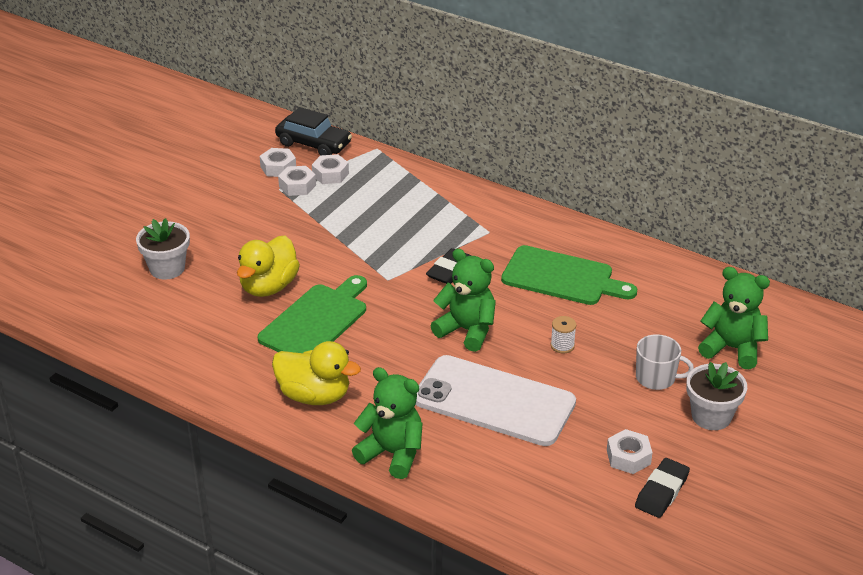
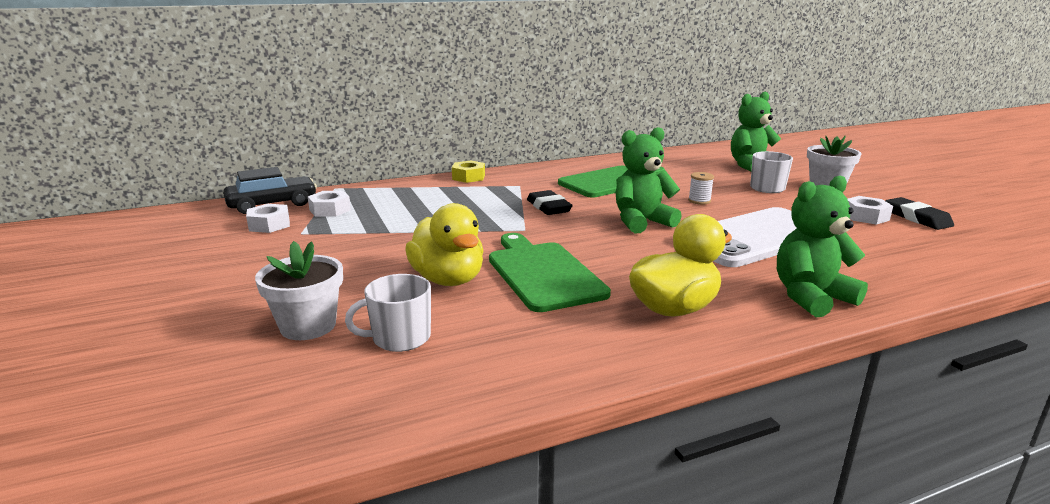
camera: 55 degrees left, 15 degrees down
(183, 306) = (400, 338): none -> white mug
(297, 186) = (315, 225): white nut -> none
(479, 196) = (468, 177): none -> yellow nut

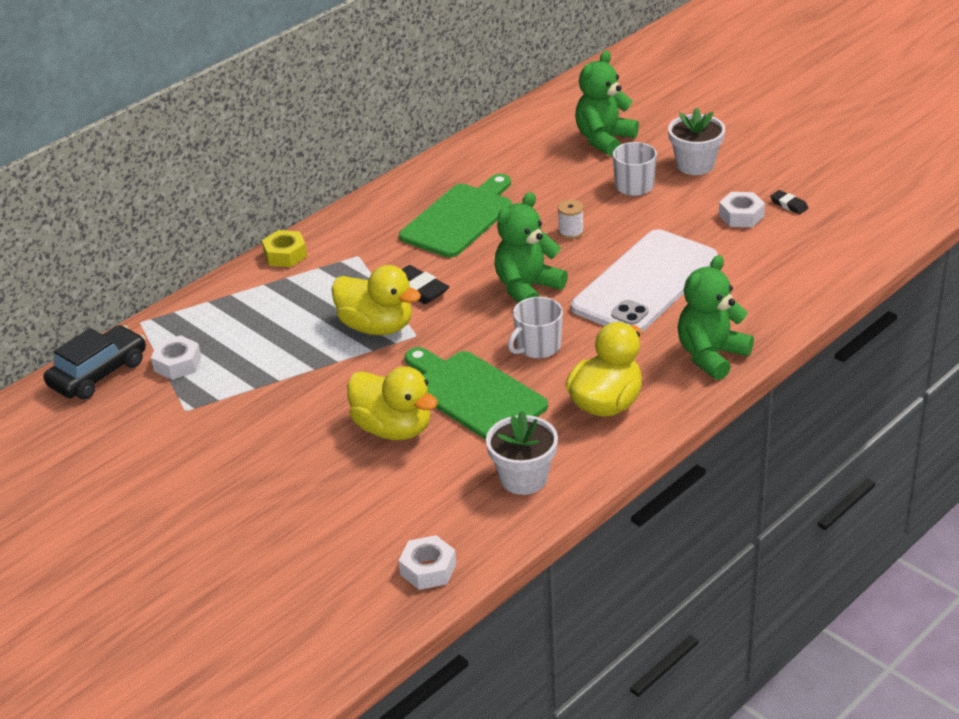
camera: 20 degrees left, 15 degrees up
(269, 225) = (136, 408): white nut -> white nut (428, 569)
(308, 326) = (318, 518): white flower pot -> white flower pot (523, 478)
(400, 338) = (405, 505): white mug -> white mug (538, 347)
(497, 219) = (377, 327): none -> yellow duck
(917, 218) = (789, 205): black eraser -> black eraser, size x0.58

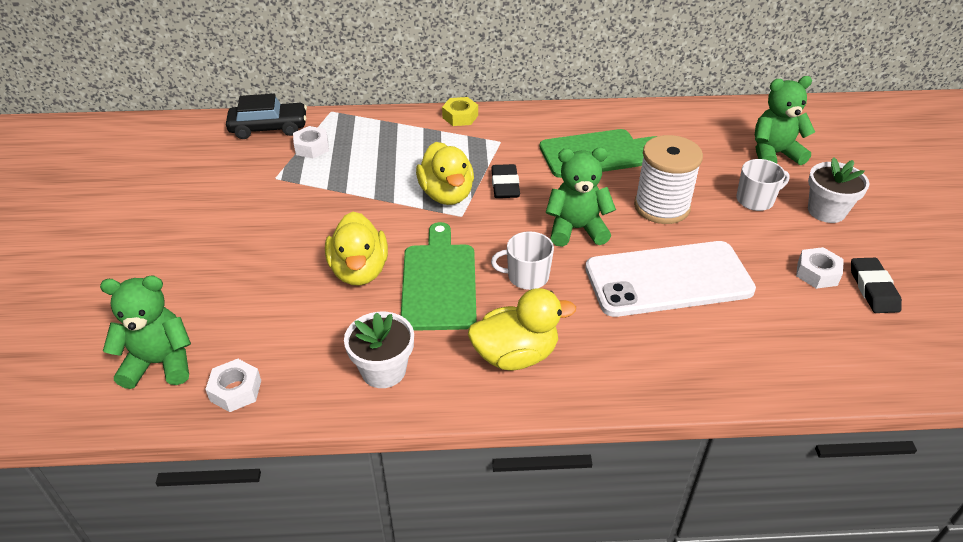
camera: 40 degrees right, 5 degrees up
(571, 232) = (661, 207): white spool -> white spool, size x2.38
(711, 356) = (645, 374): green teddy bear -> green teddy bear (160, 363)
(789, 205) = (873, 289): black eraser -> black eraser, size x1.72

